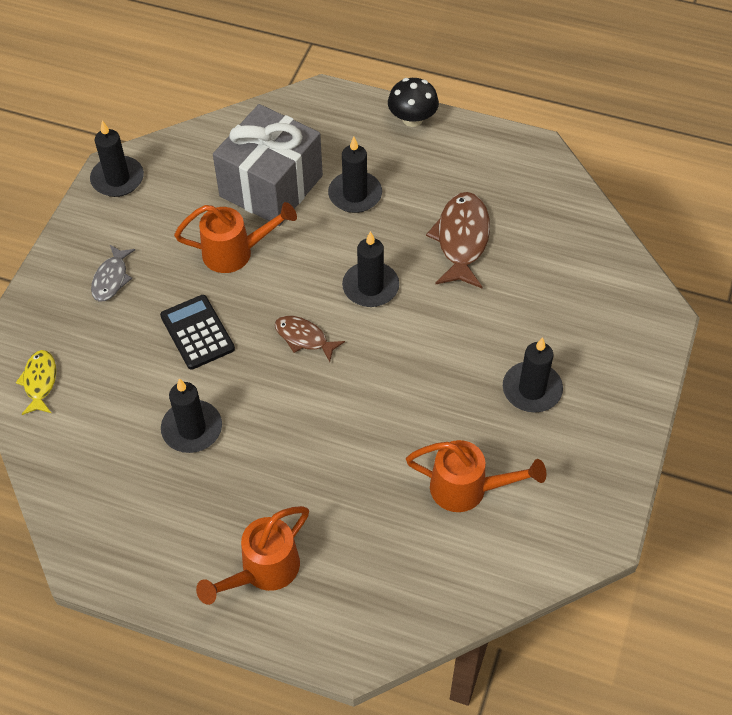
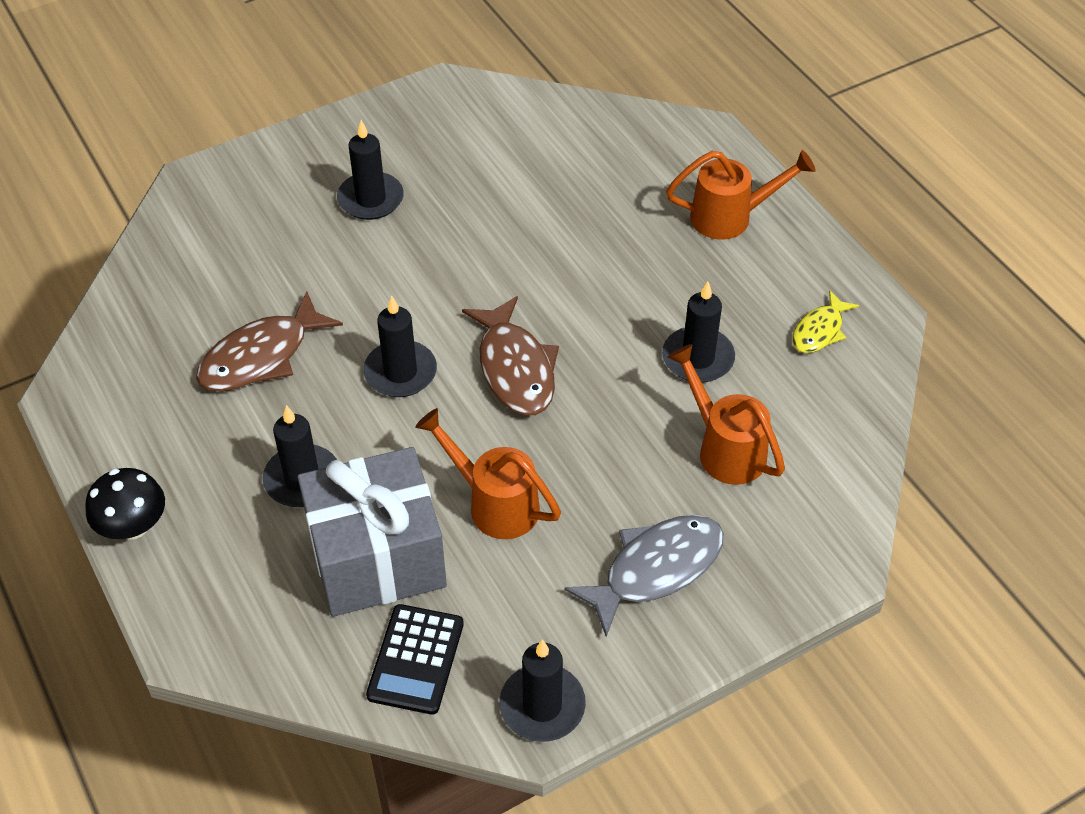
camera: 140 degrees left, 5 degrees down
(40, 382) = (818, 503): yellow fish -> yellow fish (819, 331)
(111, 279) = (656, 569): grey fish -> grey fish, size x1.70
(197, 332) = (613, 444): black calculator -> black calculator (415, 659)
(304, 338) = (515, 368): brown fish -> brown fish, size x1.70
(467, 489) = (509, 169): orange watering can -> orange watering can (725, 448)

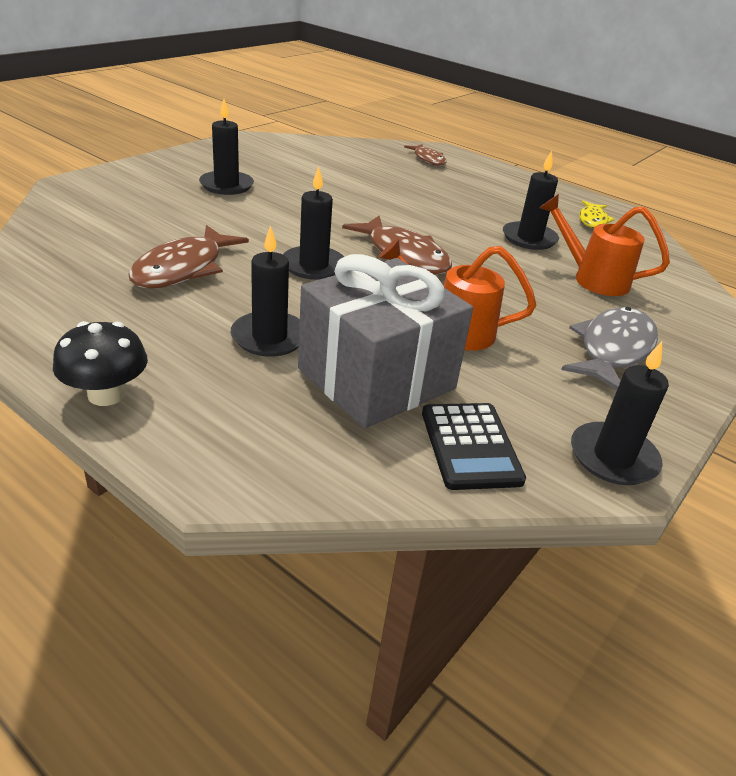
camera: 25 degrees left, 15 degrees down
(673, 159) = (428, 159): none -> brown fish
(730, 217) = (487, 179): orange watering can -> none

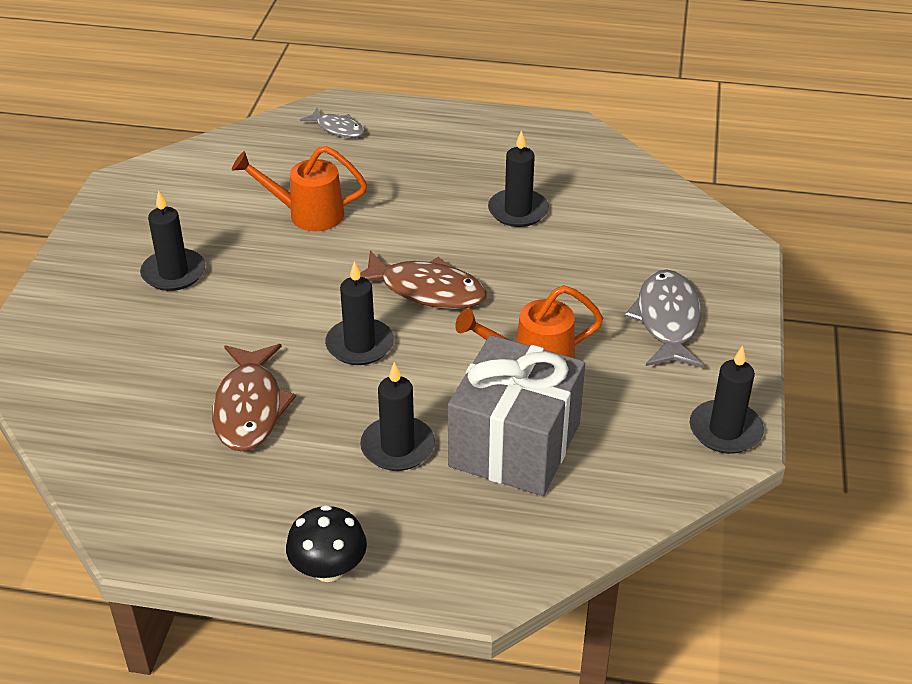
camera: 25 degrees left, 5 degrees up
(428, 159) = (337, 129): brown fish -> grey fish
(470, 446) = (626, 472): black calculator -> none
(592, 220) = (556, 154): yellow fish -> none
(592, 279) = (604, 240): orange watering can -> orange watering can (307, 214)

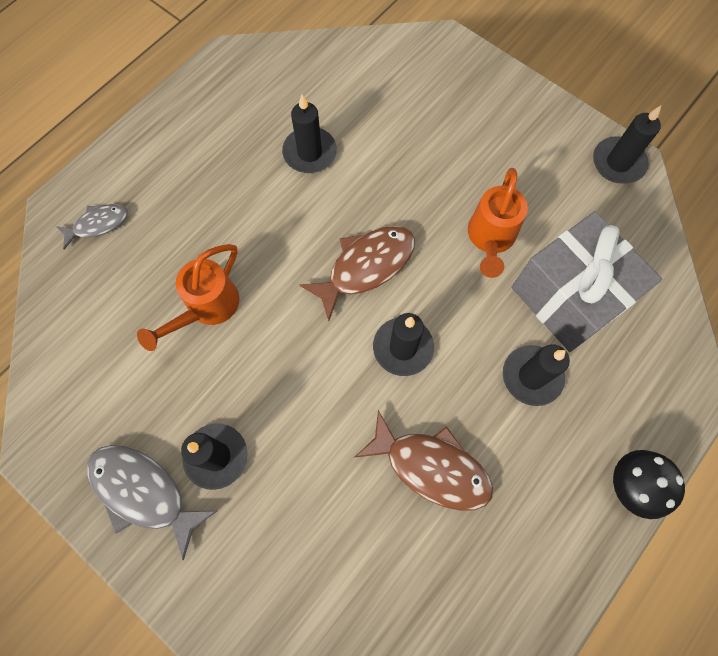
camera: 60 degrees left, 30 degrees up
(667, 321) = (494, 131): grey fish -> grey fish (144, 492)

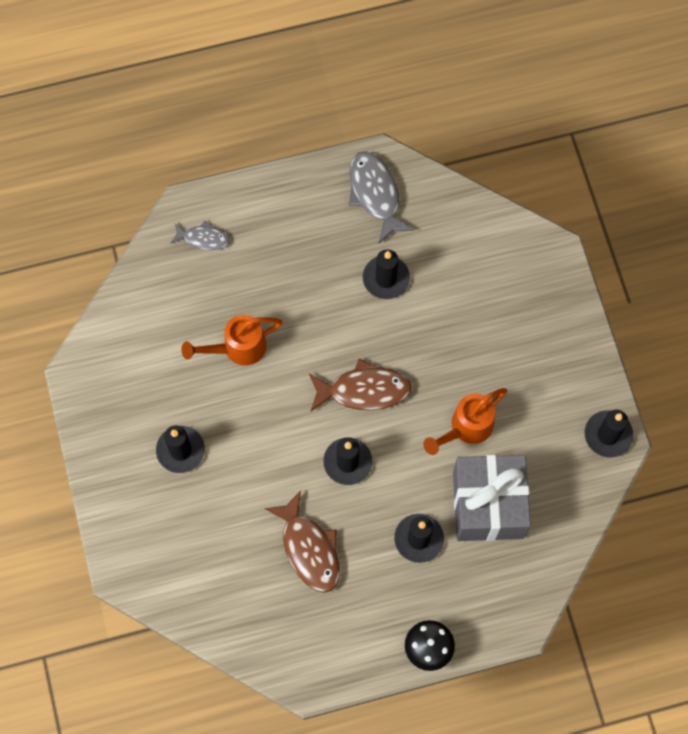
camera: 35 degrees right, 0 degrees up
(144, 492) = (123, 442): grey fish -> grey fish (375, 194)

